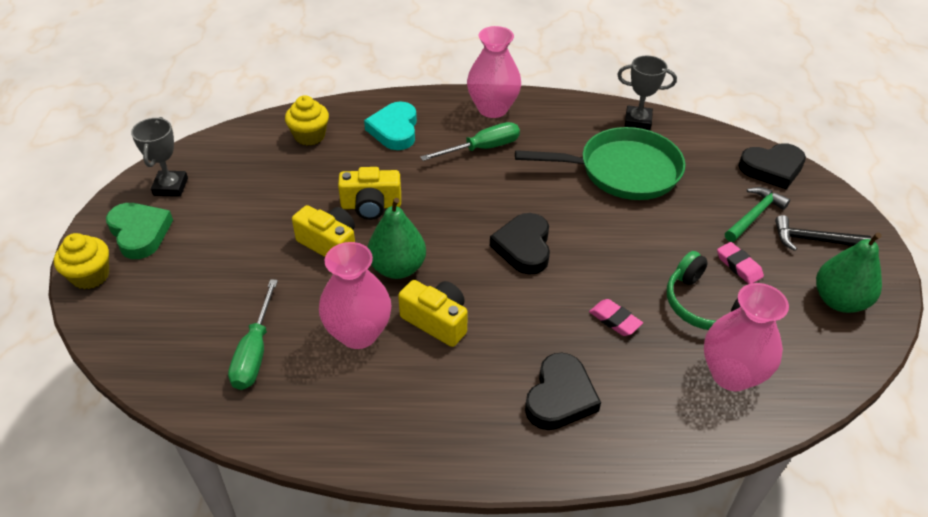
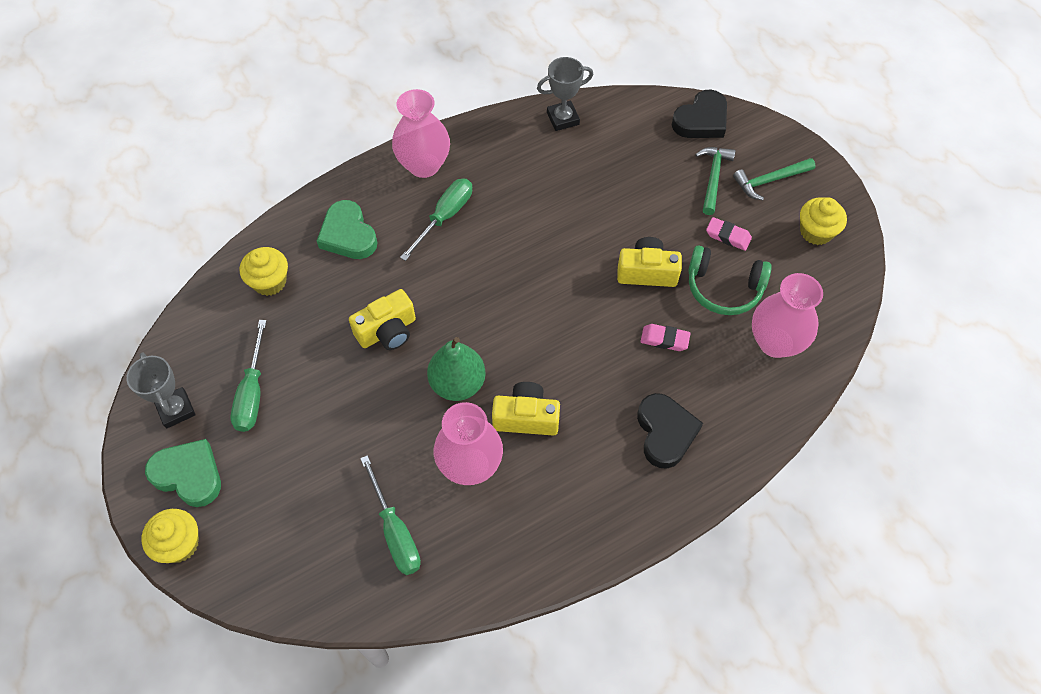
camera: 30 degrees left, 15 degrees up
(233, 201) = (252, 392): none -> green screwdriver
(330, 244) = (380, 391): yellow camera -> yellow camera (647, 272)
(394, 130) = (348, 235): turquoise heart -> green heart
(523, 247) = (549, 306): black heart -> none
(622, 171) = (582, 182): green pan -> none
(814, 240) = (770, 181): black hammer -> green hammer
(839, 301) = (816, 232): green pear -> yellow cupcake

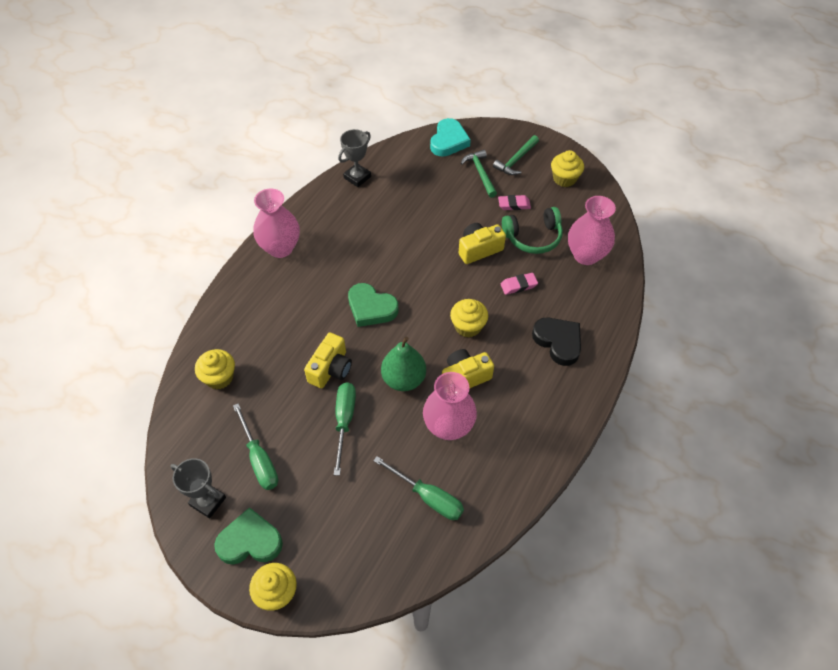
camera: 30 degrees left, 5 degrees down
(348, 235) = (257, 318): green heart -> green heart (371, 308)
(445, 217) = (319, 275): green screwdriver -> green screwdriver (344, 421)
(570, 359) = (468, 326): none -> yellow cupcake
(701, 120) = (448, 141): black heart -> turquoise heart

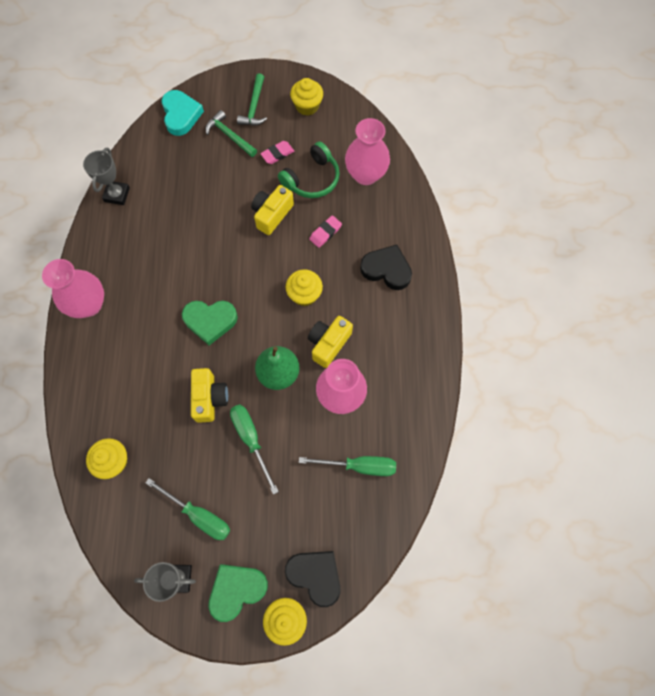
camera: 30 degrees left, 15 degrees up
(327, 570) = (315, 575): none -> black heart

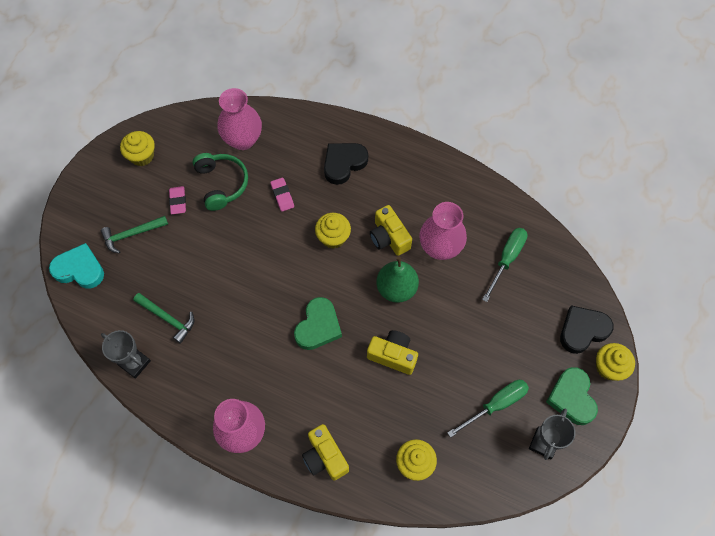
camera: 65 degrees left, 5 degrees down
(251, 439) = (446, 335): green screwdriver -> none
(254, 107) = (113, 200): green hammer -> green hammer (167, 318)
(272, 214) = (238, 232): yellow camera -> yellow camera (325, 457)

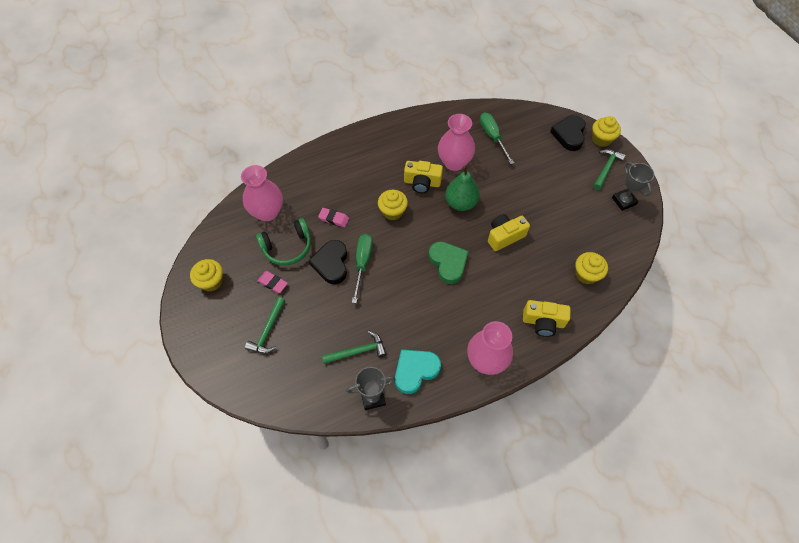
camera: 50 degrees left, 5 degrees down
(79, 269) = (260, 386): turquoise heart -> turquoise heart (415, 371)
(221, 184) = (287, 247): green headphones -> green headphones turned 135 degrees clockwise
(343, 163) = (346, 170): black heart -> black heart (331, 264)
(496, 405) = (581, 207): green screwdriver -> green screwdriver (362, 263)
(572, 397) = (606, 168): green heart -> green hammer

